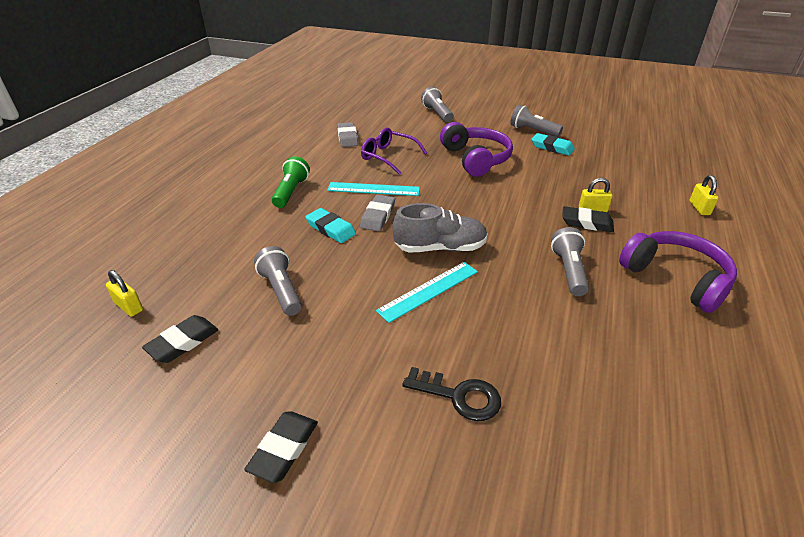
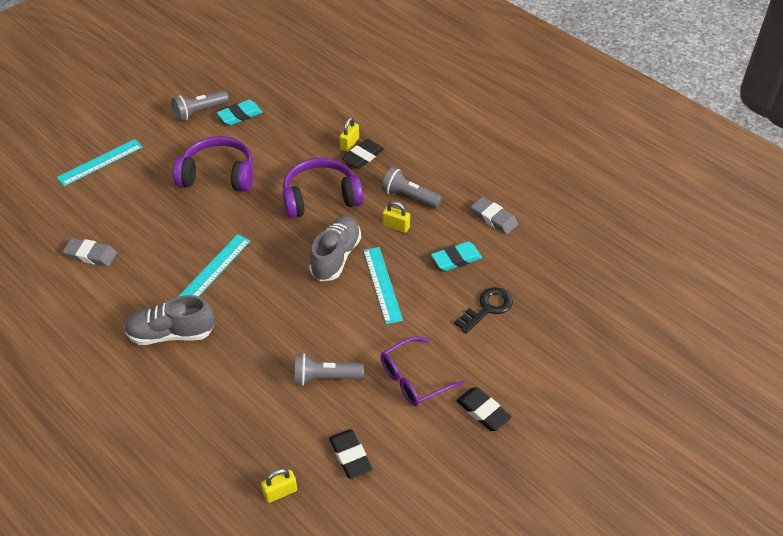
camera: 65 degrees left, 10 degrees up
(291, 192) = (171, 333): green flashlight -> grey shoe
(330, 229) = (259, 320): turquoise eraser -> turquoise eraser (456, 259)
(378, 216) = (262, 281): grey eraser -> grey eraser (494, 218)
(389, 157) = (162, 236): purple glasses -> purple glasses (414, 378)
(437, 114) = (100, 162): grey flashlight -> turquoise ruler
(676, 278) = (450, 148): purple headphones -> purple headphones (320, 197)
(699, 208) = (388, 87): yellow padlock -> yellow padlock (396, 226)

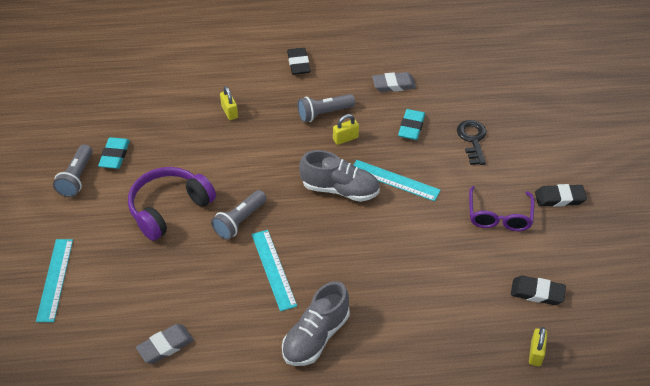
camera: 50 degrees left, 0 degrees up
(320, 197) = (268, 162): purple headphones -> none
(325, 377) = (452, 265): grey flashlight -> grey flashlight (239, 221)
(336, 257) = (340, 189): grey shoe -> grey shoe turned 135 degrees clockwise
(363, 156) = (252, 113): black eraser -> black eraser (298, 64)

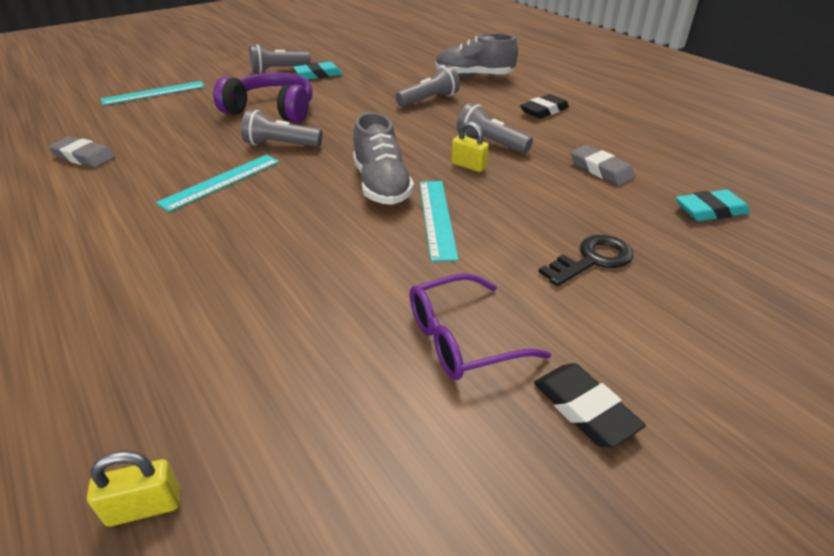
camera: 60 degrees right, 10 degrees down
(229, 112) = (429, 100): yellow padlock -> grey flashlight
(316, 337) = (120, 239): grey shoe -> grey shoe (474, 76)
(411, 127) = (547, 202): turquoise eraser -> turquoise eraser (710, 210)
(537, 293) = (312, 454): black eraser -> none

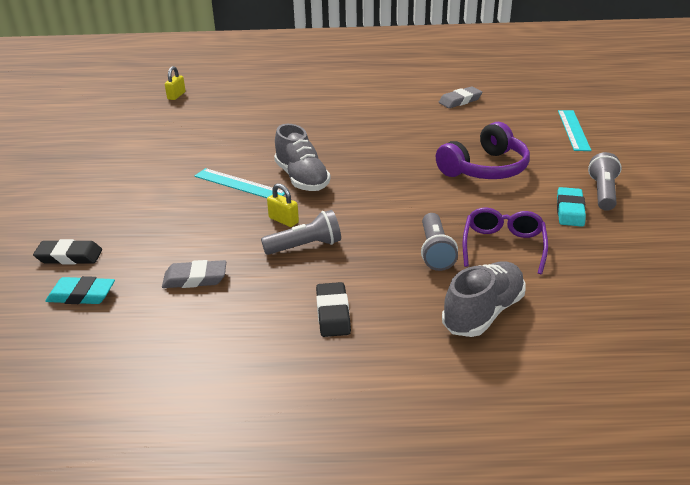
camera: 125 degrees right, 5 degrees down
(221, 182) = (374, 132): turquoise ruler -> none
(281, 145) = (409, 159): grey flashlight -> none
(381, 185) = (302, 179): grey shoe -> grey shoe turned 135 degrees counterclockwise
(463, 338) = (147, 159): purple glasses -> purple glasses (503, 246)
(468, 166) = (283, 220): yellow padlock -> yellow padlock turned 60 degrees clockwise
(584, 409) = (75, 169): black eraser -> black eraser (69, 256)
(592, 260) = (128, 216): black key -> none
(710, 210) = (81, 295): turquoise eraser -> turquoise eraser turned 75 degrees clockwise

